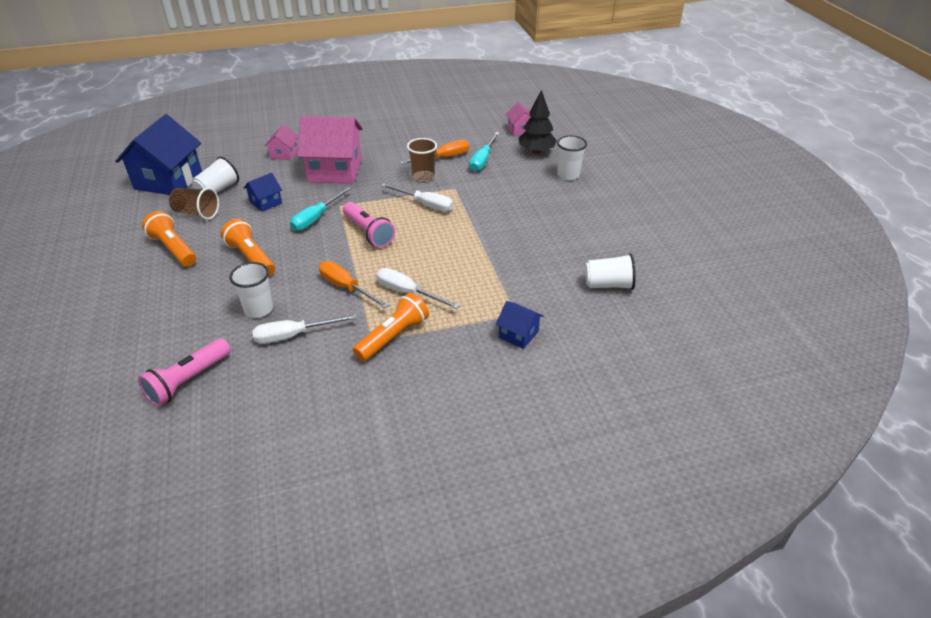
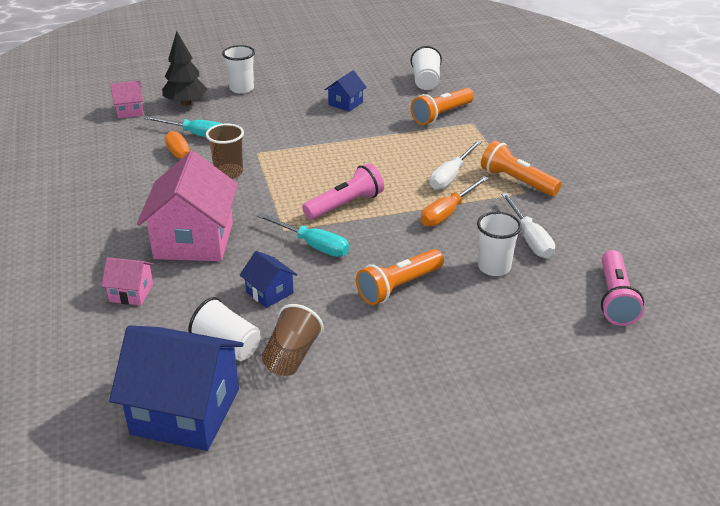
camera: 90 degrees left, 5 degrees down
(174, 249) = (382, 361): orange flashlight -> orange flashlight (441, 115)
(188, 381) = (615, 298): pink flashlight -> pink flashlight turned 60 degrees clockwise
(425, 205) = (290, 170): white screwdriver -> none
(518, 334) = (498, 122): blue house -> blue house (345, 103)

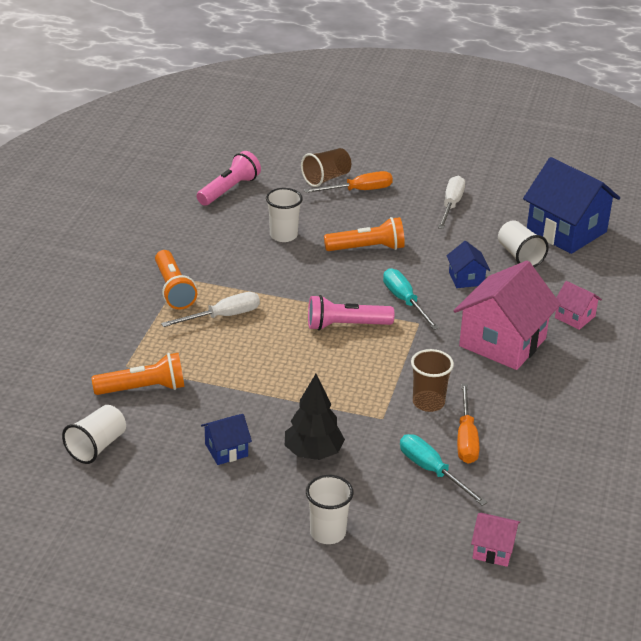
camera: 150 degrees left, 0 degrees up
(186, 103) = (415, 534): black tree -> black tree (313, 453)
(291, 356) = (479, 235): brown cup -> brown cup (326, 178)
(447, 212) = (267, 286): orange screwdriver -> orange screwdriver (359, 190)
(529, 239) = (230, 243): white screwdriver -> white screwdriver (451, 205)

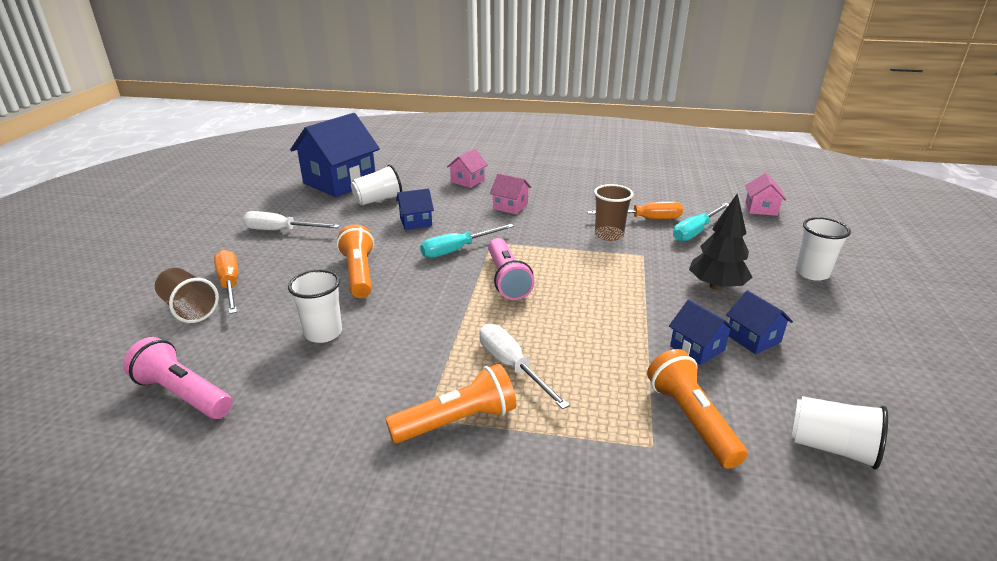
camera: 95 degrees left, 5 degrees down
(221, 413) = (697, 348): none -> blue house
(502, 342) = (510, 206): pink house -> pink house, size x0.47

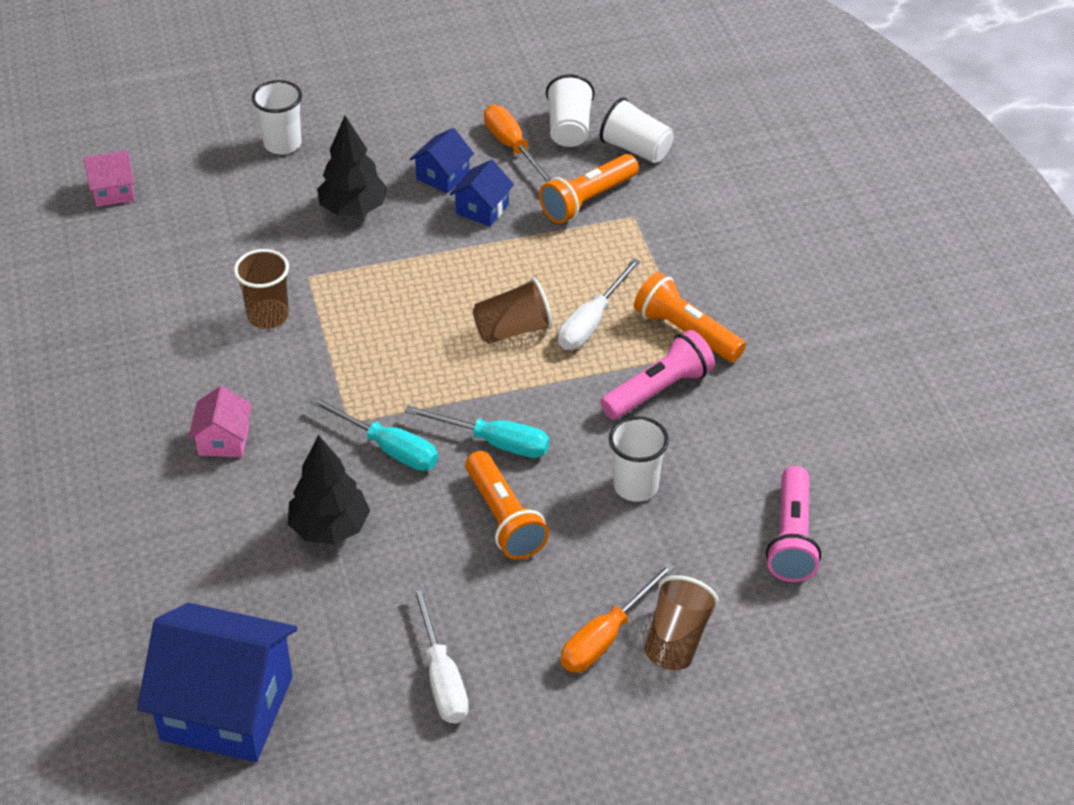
camera: 115 degrees left, 15 degrees up
(359, 273) = (503, 518): orange flashlight -> orange flashlight turned 75 degrees counterclockwise
(378, 200) = (276, 612): white cup -> white cup (636, 149)
(415, 222) = (330, 528): blue house -> black tree
(467, 181) = (144, 528): pink house -> none
(506, 279) = (436, 376): pink flashlight -> pink flashlight (659, 390)
(531, 323) = (513, 330): none -> brown cup
(645, 219) = (201, 291): orange screwdriver -> orange screwdriver (513, 147)
(695, 231) = (217, 241): turquoise screwdriver -> turquoise screwdriver (494, 442)

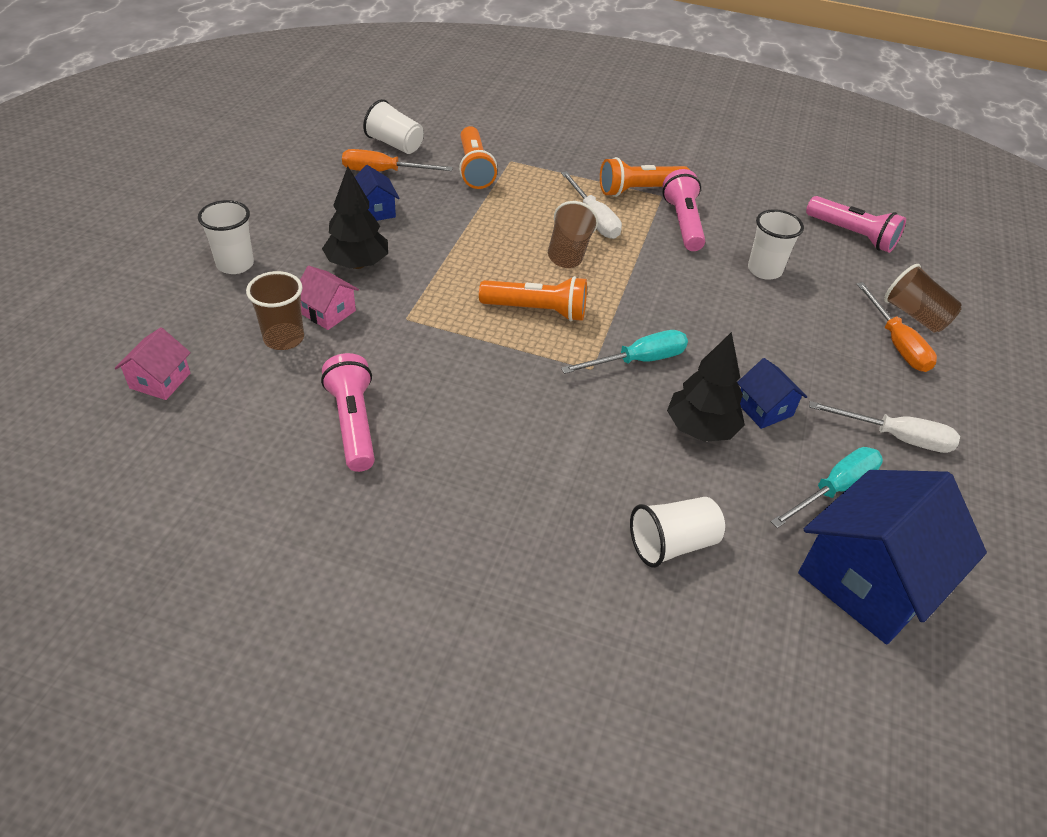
camera: 60 degrees left, 0 degrees up
(155, 315) = (353, 423): none -> pink flashlight
(223, 440) = (551, 447): pink house -> pink house (328, 312)
(268, 316) = (428, 358): brown cup -> brown cup (284, 338)
(482, 209) = (430, 210): blue house -> blue house (764, 409)
(494, 442) = (674, 309): turquoise screwdriver -> turquoise screwdriver (834, 489)
(503, 518) = (754, 338): orange flashlight -> orange flashlight (537, 310)
(636, 149) = (448, 132): white cup -> white cup (672, 544)

